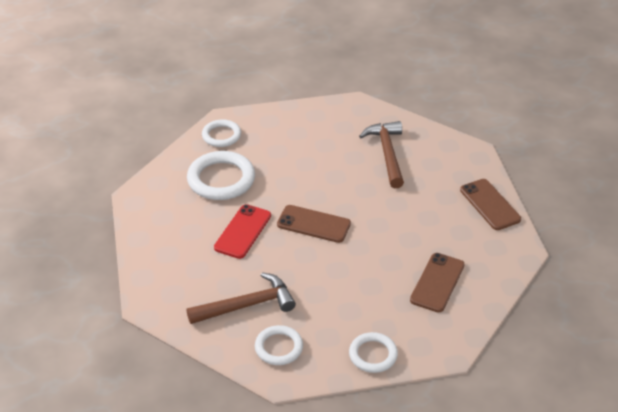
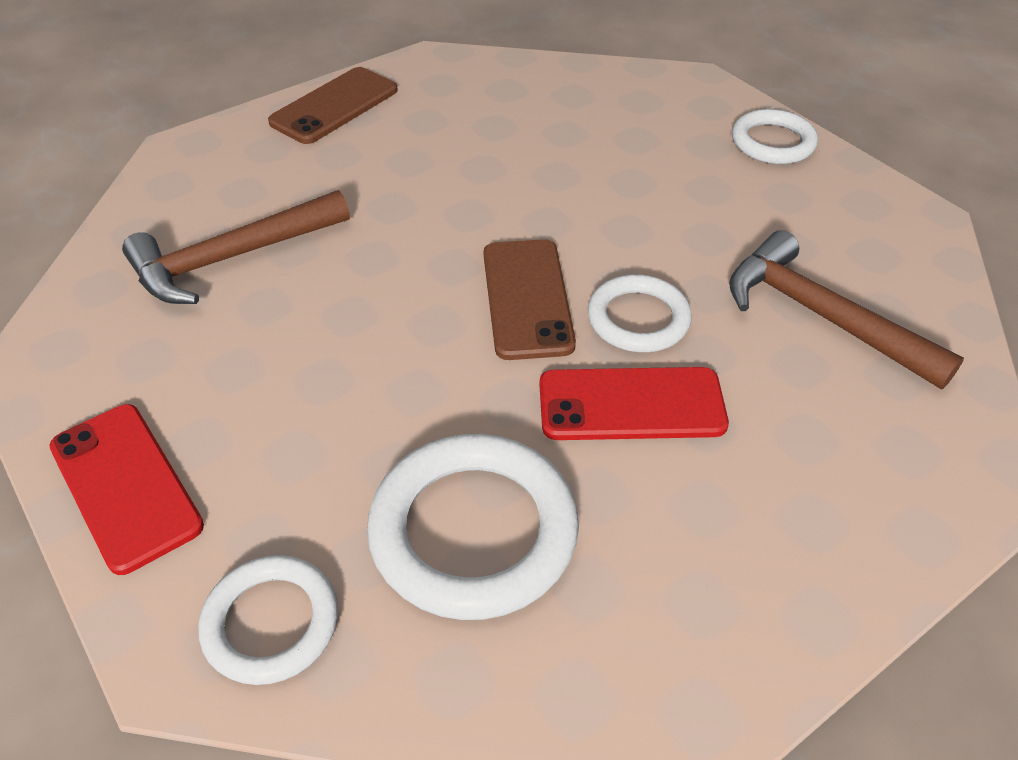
camera: 115 degrees left, 5 degrees up
(279, 347) = (867, 241): white ring -> white ring (638, 319)
(289, 117) = (125, 485): none -> red phone
(437, 282) = (565, 118): brown phone -> none

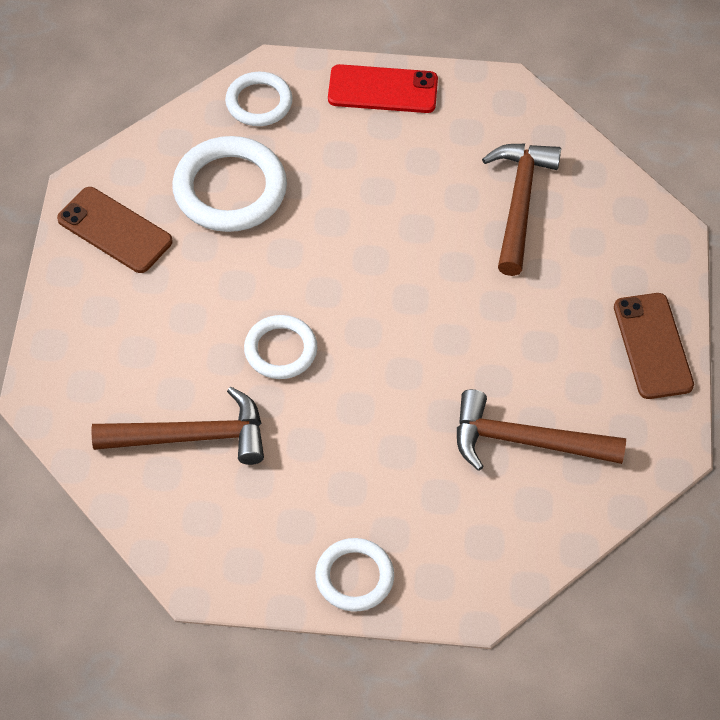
camera: 130 degrees right, 10 degrees up
(522, 123) = (525, 441): none -> brown hammer
(527, 298) = (348, 312): brown phone -> brown phone (115, 230)
(631, 404) = (231, 298): red phone -> none

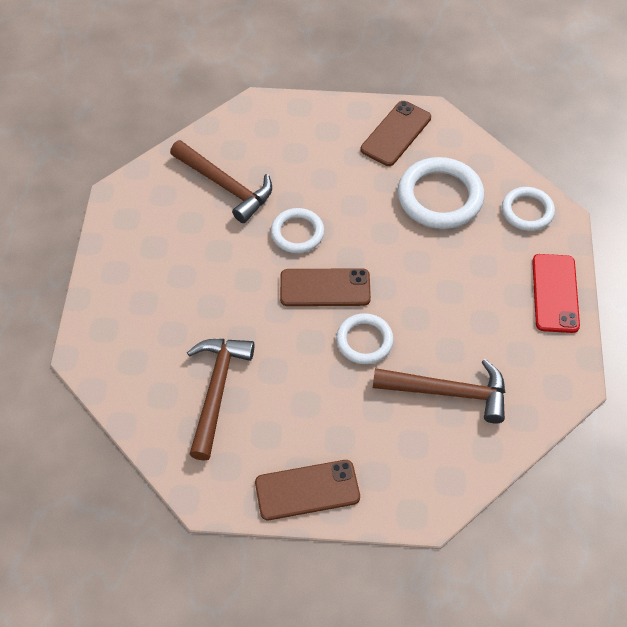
camera: 90 degrees right, 0 degrees up
(192, 437) = (226, 186): brown hammer -> brown hammer turned 45 degrees counterclockwise
(354, 577) = (111, 281): white ring -> white ring (364, 341)
(371, 321) = (325, 288): none -> brown phone

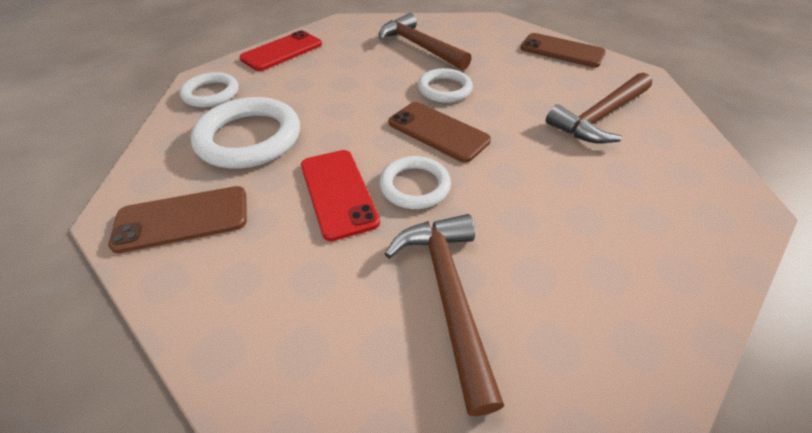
camera: 140 degrees left, 10 degrees down
(336, 199) = (338, 193): none -> red phone

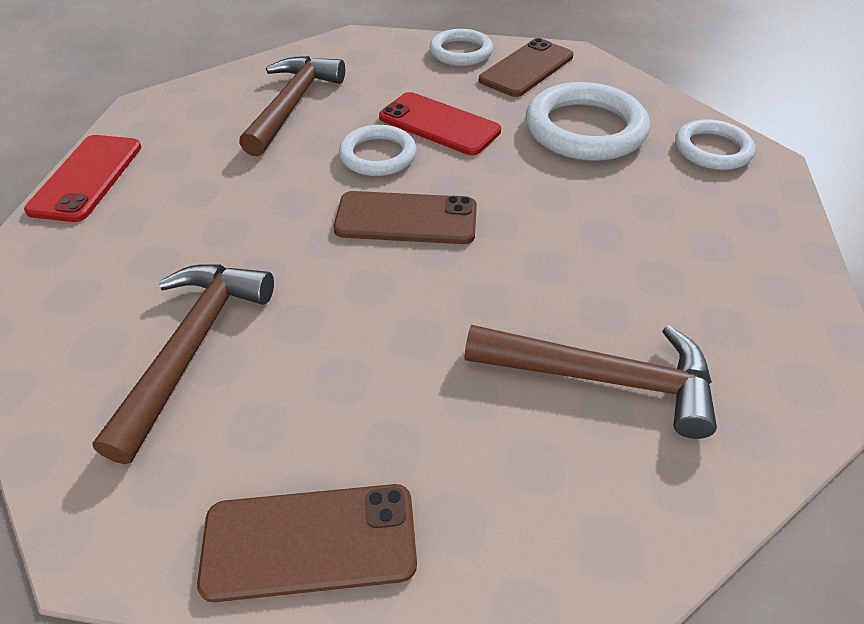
camera: 145 degrees right, 0 degrees up
(282, 51) = (772, 246): red phone -> red phone (87, 178)
(444, 89) = (459, 291): white ring -> white ring (461, 52)
(447, 294) = (292, 104): brown hammer -> brown hammer turned 120 degrees counterclockwise

